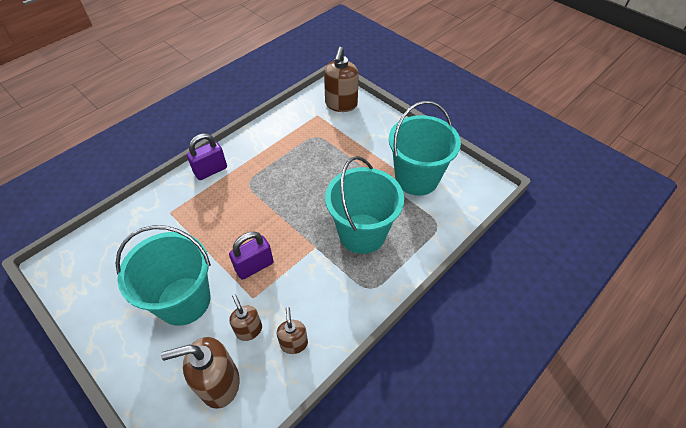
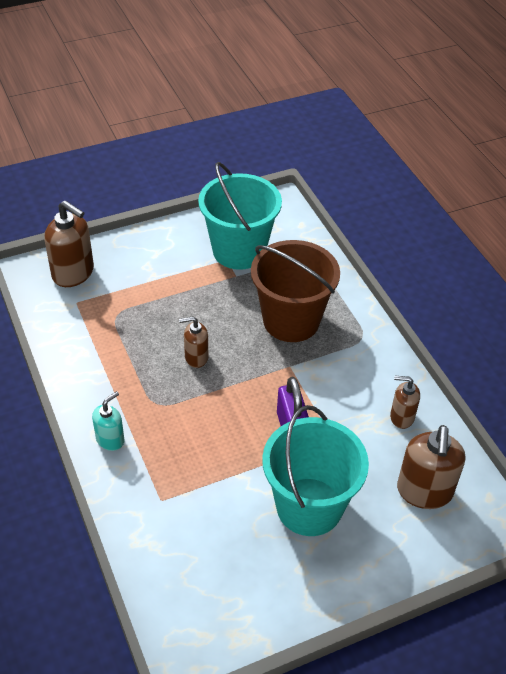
camera: 70 degrees left, 5 degrees down
(211, 170) = (110, 439): purple padlock -> turquoise soap dispenser
(249, 330) = (371, 452): brown soap dispenser -> brown soap dispenser (196, 357)
(362, 233) = (291, 321): turquoise bucket -> brown bucket

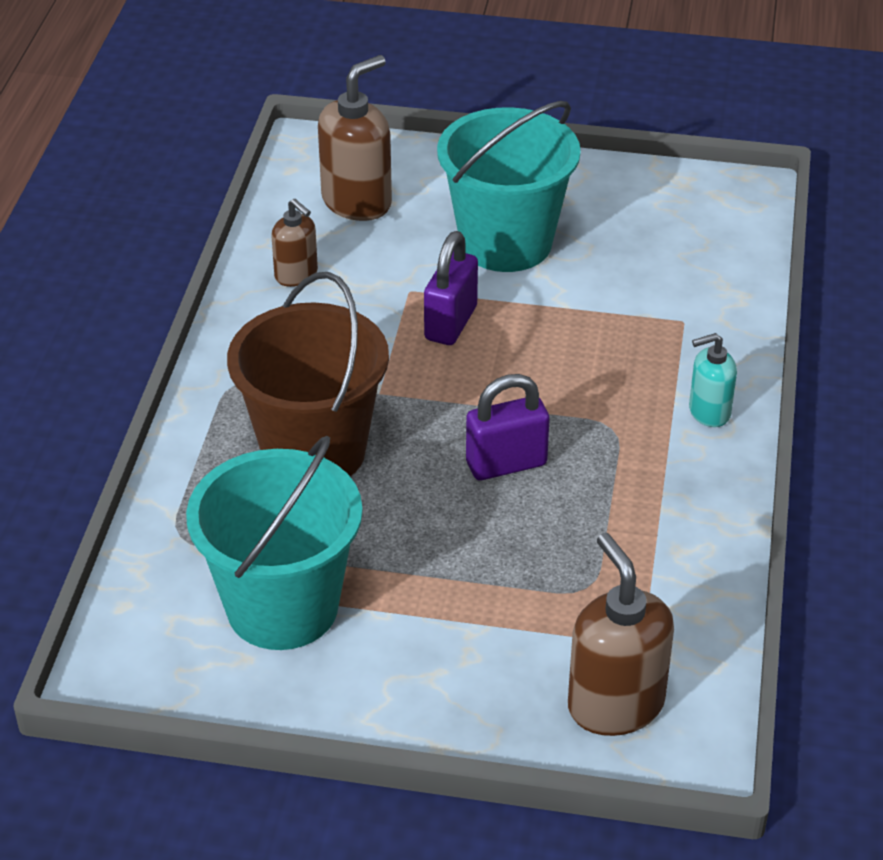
camera: 145 degrees left, 5 degrees down
(196, 357) = (506, 464): brown soap dispenser -> purple padlock

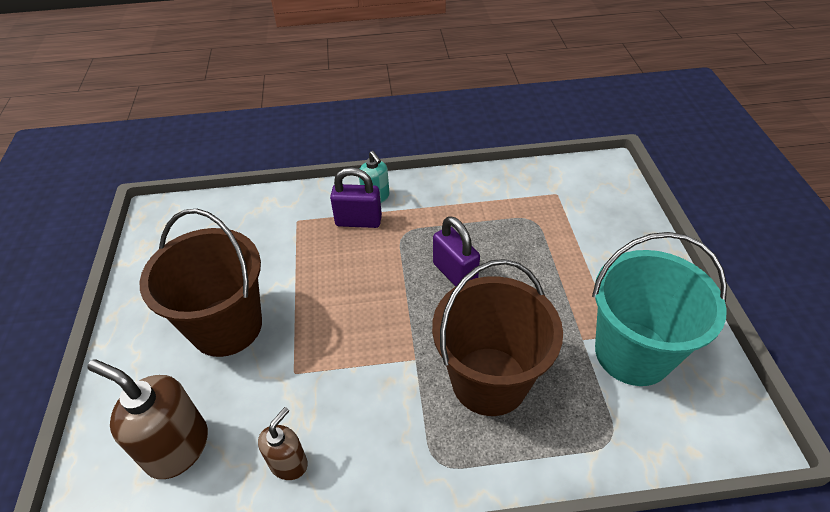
camera: 105 degrees left, 5 degrees up
(451, 323) = (327, 336): purple padlock -> purple padlock (358, 221)
(506, 243) = (227, 326): turquoise bucket -> brown bucket
(615, 704) = (601, 195): brown soap dispenser -> none

